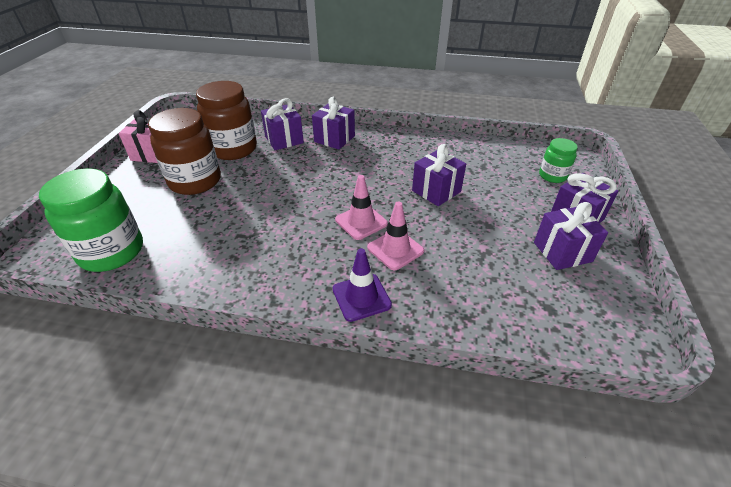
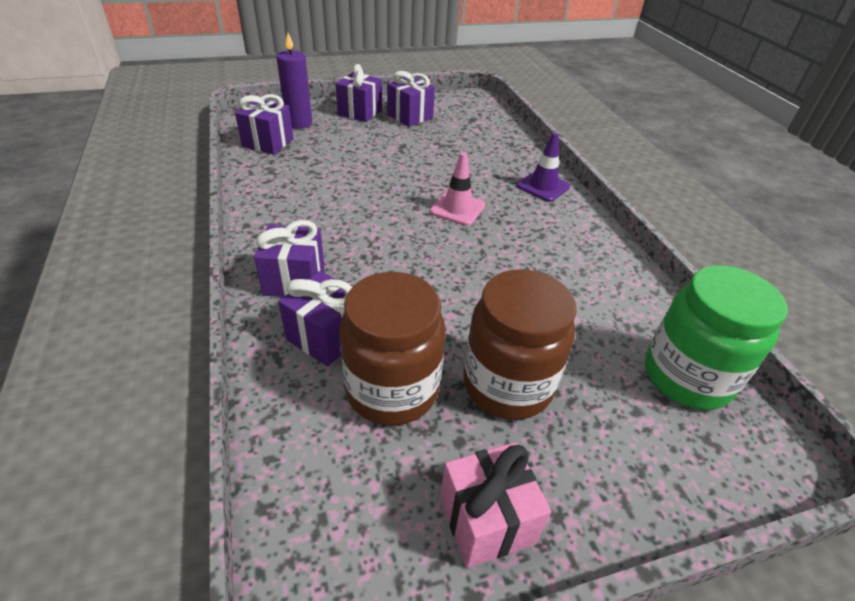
camera: 120 degrees left, 0 degrees up
(395, 249) = (476, 182): pink traffic cone -> none
(436, 191) = (370, 176): purple gift -> purple gift (268, 143)
(552, 176) = (299, 123): green jar -> purple candle

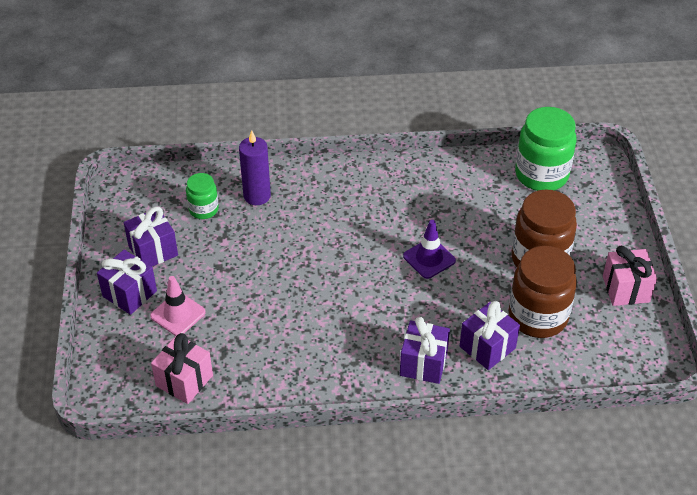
camera: 75 degrees left, 5 degrees up
(268, 143) = (184, 380): purple gift -> pink gift
(299, 123) = (142, 351): purple candle -> purple candle (257, 196)
(457, 209) = (343, 245): pink traffic cone -> pink traffic cone (178, 314)
(468, 132) = (203, 209): none -> green jar
(543, 186) = (319, 180): purple traffic cone -> purple traffic cone (429, 258)

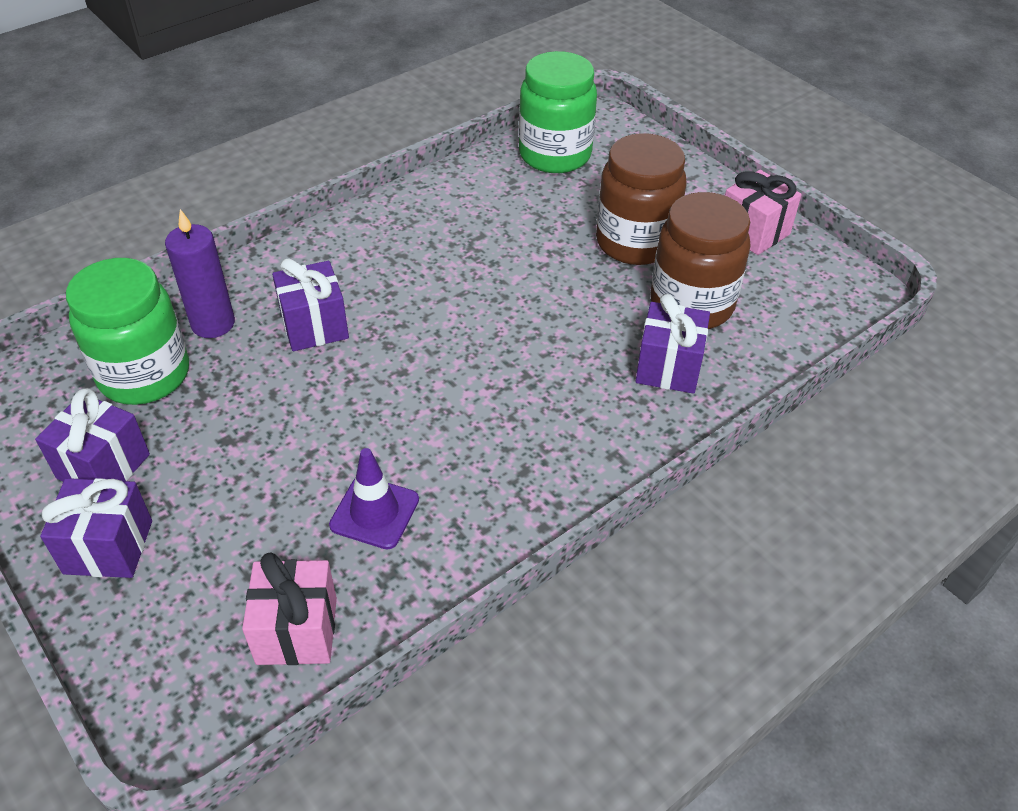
camera: 35 degrees left, 0 degrees up
(178, 314) = (212, 537): pink traffic cone -> none
(203, 209) = (144, 375): green jar -> green jar, size x1.85
(423, 363) = (611, 426): purple gift -> purple gift (314, 326)
(429, 258) = (507, 298): purple traffic cone -> purple traffic cone (374, 512)

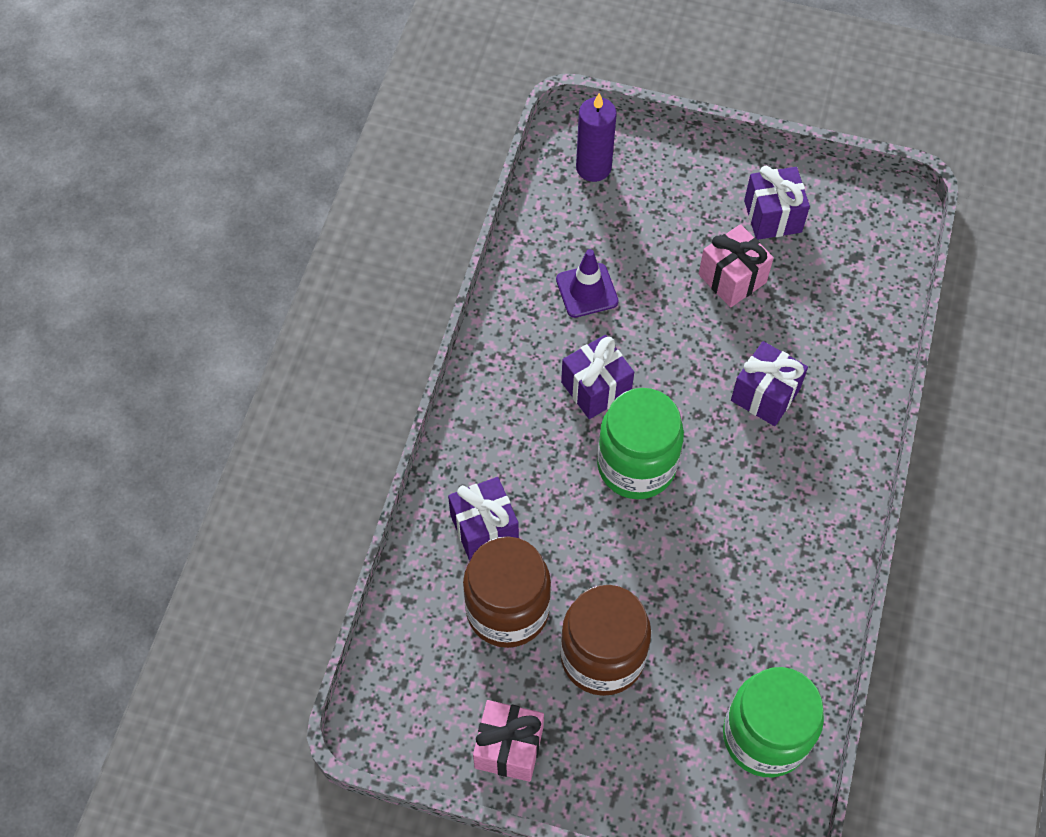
camera: 145 degrees right, 15 degrees up
(108, 547) = (711, 180): purple gift -> purple gift (596, 388)
(144, 375) = (827, 284): green jar -> green jar (636, 465)
(213, 324) = (834, 350): purple candle -> purple candle (593, 168)
(297, 630) = (564, 205): pink gift -> pink gift (732, 278)

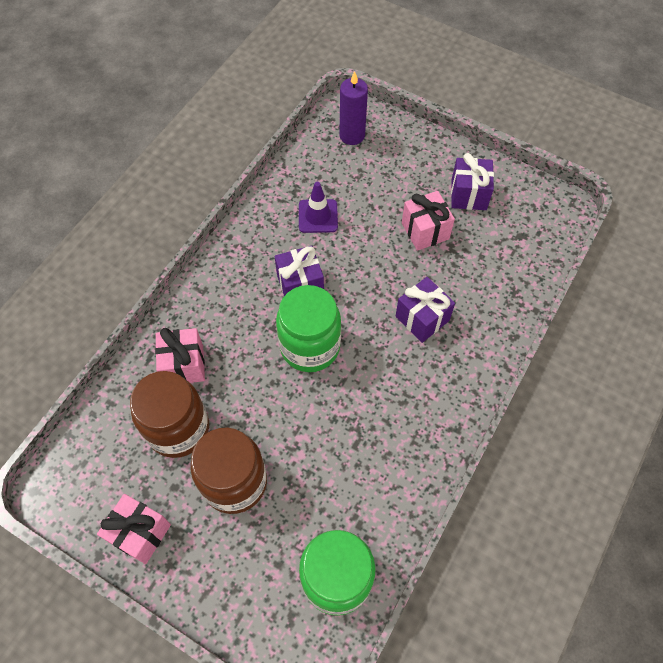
camera: 15 degrees right, 0 degrees up
(484, 528) = (184, 365): purple gift -> pink gift

